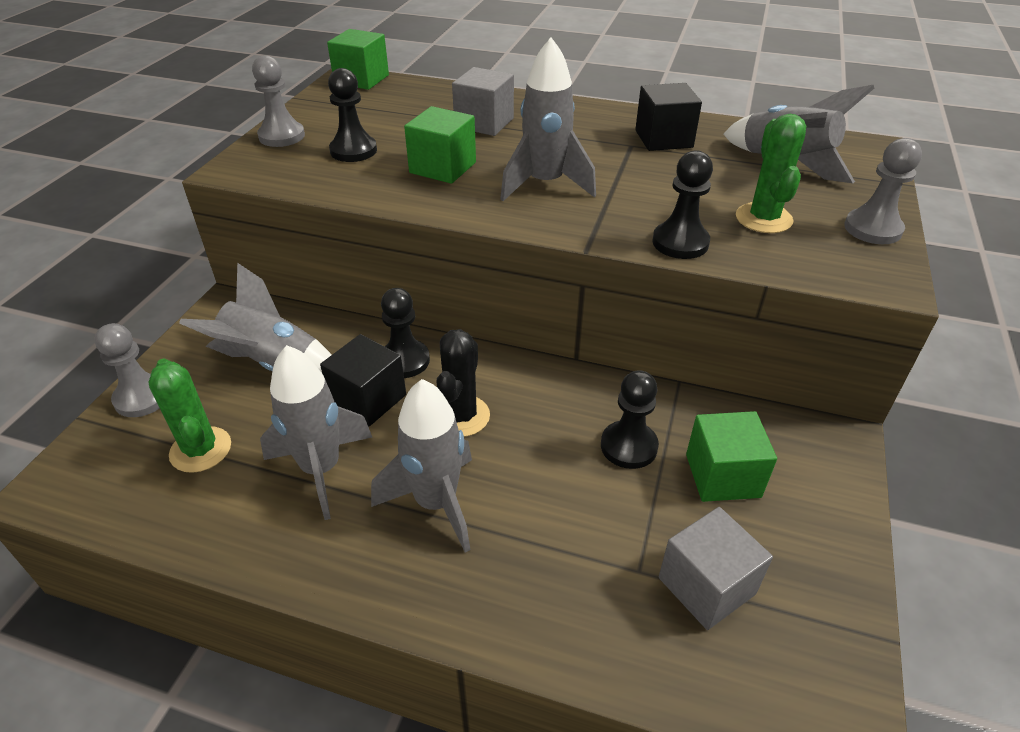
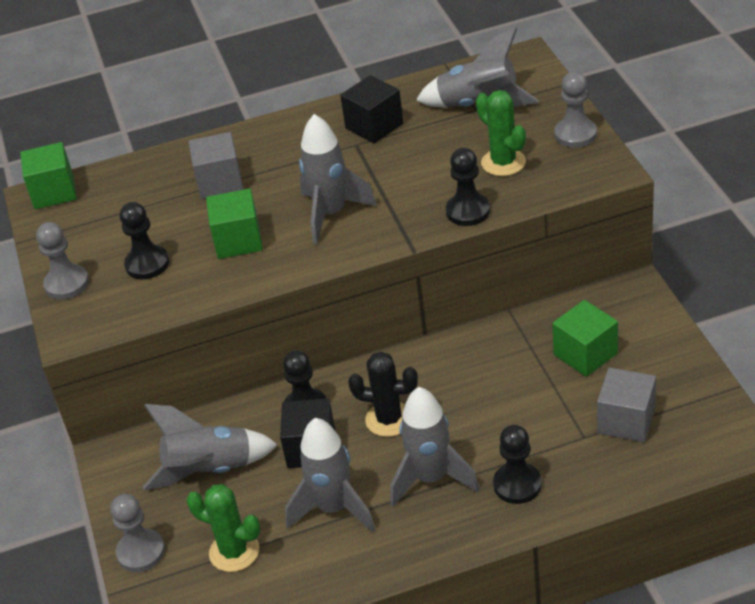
camera: 30 degrees left, 0 degrees up
(461, 416) = (389, 419): black cactus -> black cactus turned 60 degrees counterclockwise
(628, 446) = (515, 371): black pawn -> black pawn (517, 485)

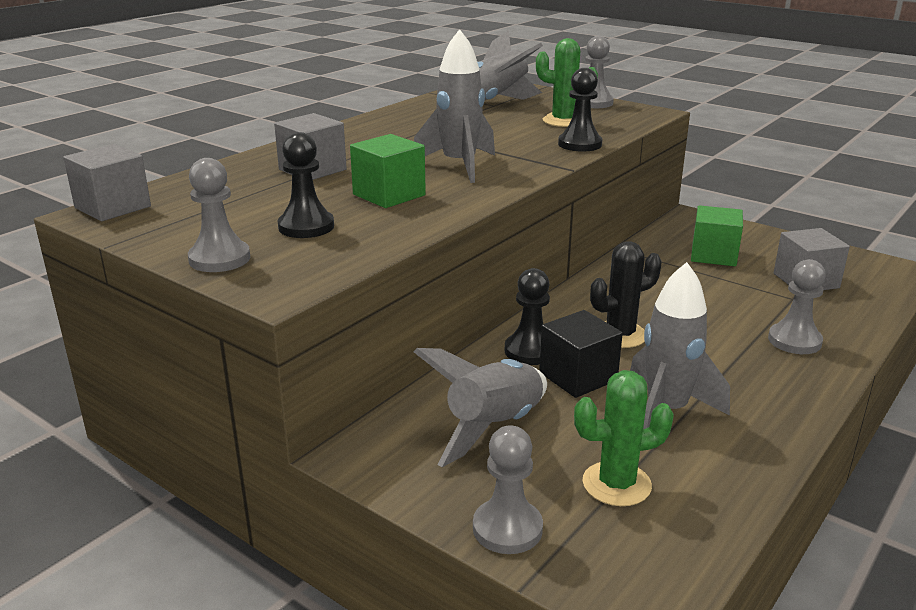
camera: 40 degrees left, 15 degrees down
(54, 192) = (113, 207): green cube -> grey cube
(374, 126) = (419, 123): black cube -> none
(431, 478) = (719, 360): grey rocket -> none
(517, 485) = (794, 341): black pawn -> grey pawn

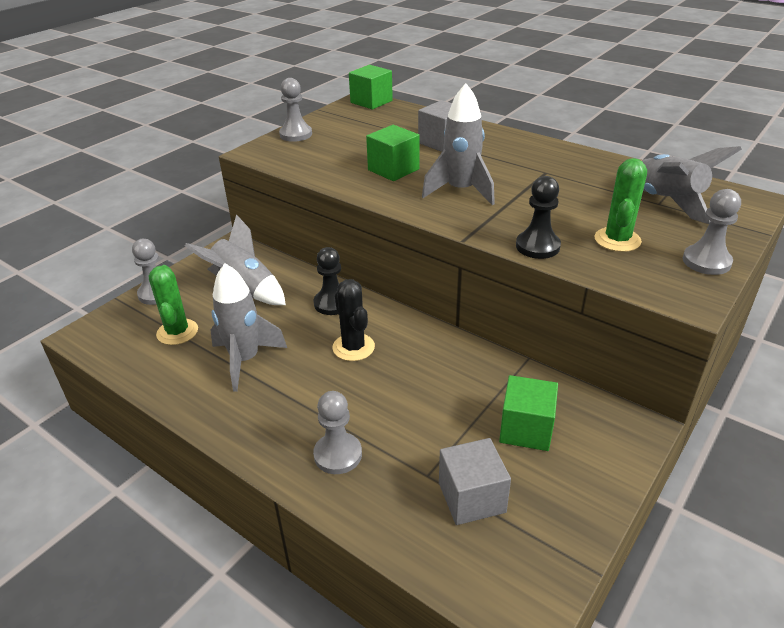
camera: 90 degrees right, 10 degrees up
(113, 207) = (371, 101): grey cube -> green cube
(306, 227) = (338, 150): black pawn -> none
(578, 376) = (296, 323): black cube -> none

